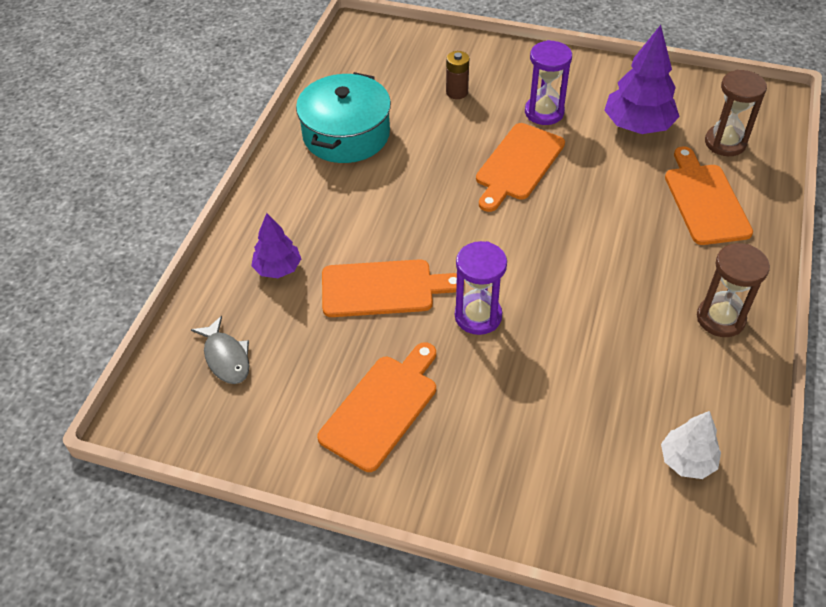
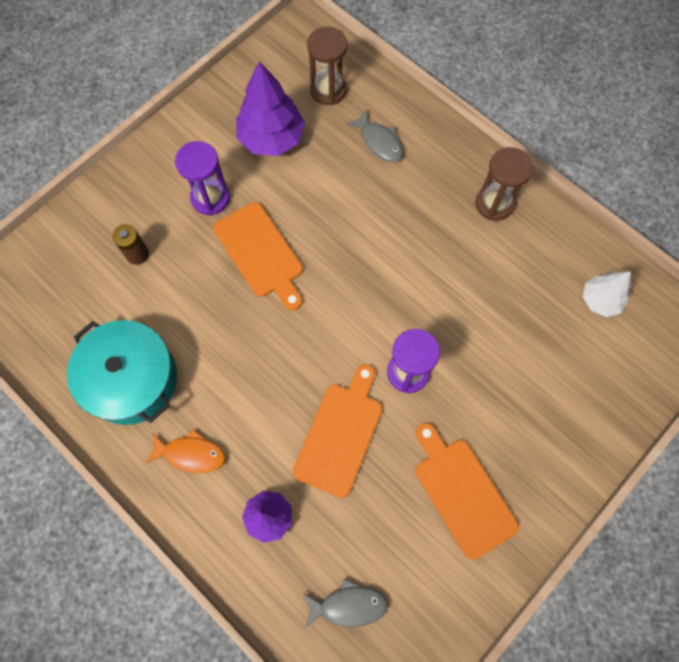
camera: 65 degrees left, 20 degrees up
(304, 196) = (191, 454): none -> orange fish
(705, 200) = (379, 142): orange cutting board -> grey fish

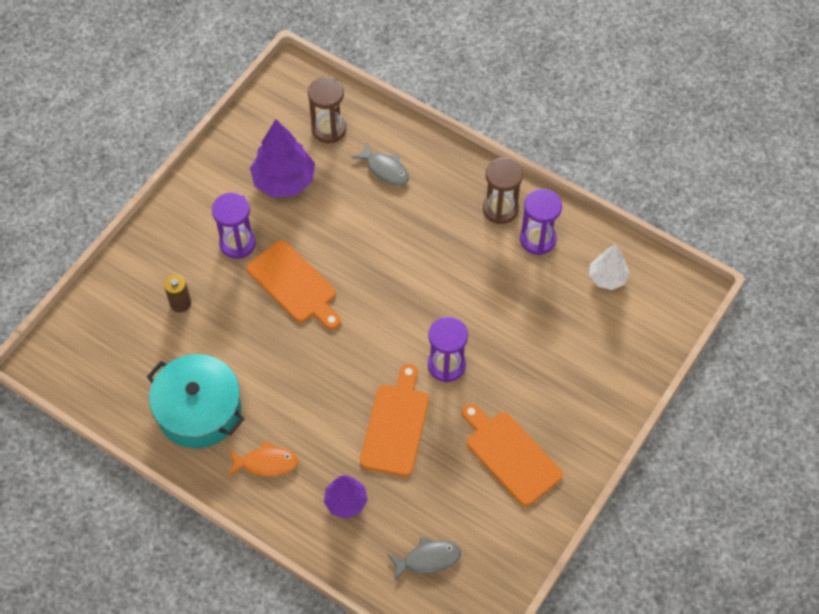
camera: 10 degrees left, 10 degrees down
(530, 244) = (537, 239): none -> purple hourglass

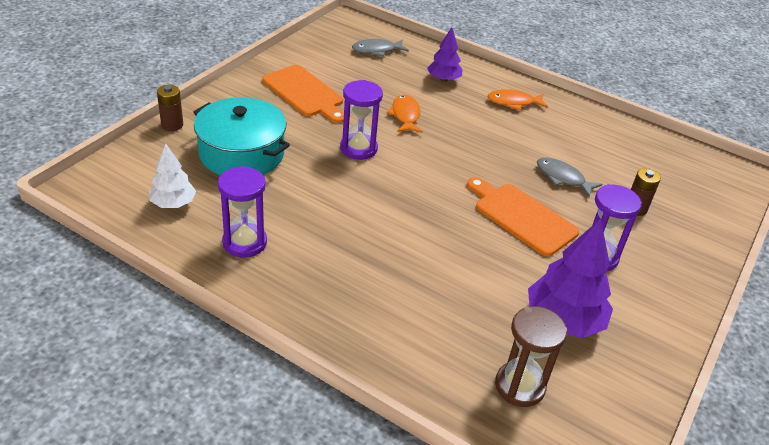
camera: 175 degrees right, 20 degrees down
(199, 410) = (583, 135): turquoise pot -> turquoise pot (242, 154)
(385, 169) = (433, 328): grey fish -> grey fish (562, 178)
(396, 425) = (405, 115): orange cutting board -> orange fish
(500, 209) = (285, 276): brown hourglass -> none
(639, 384) = (172, 125): none -> brown battery

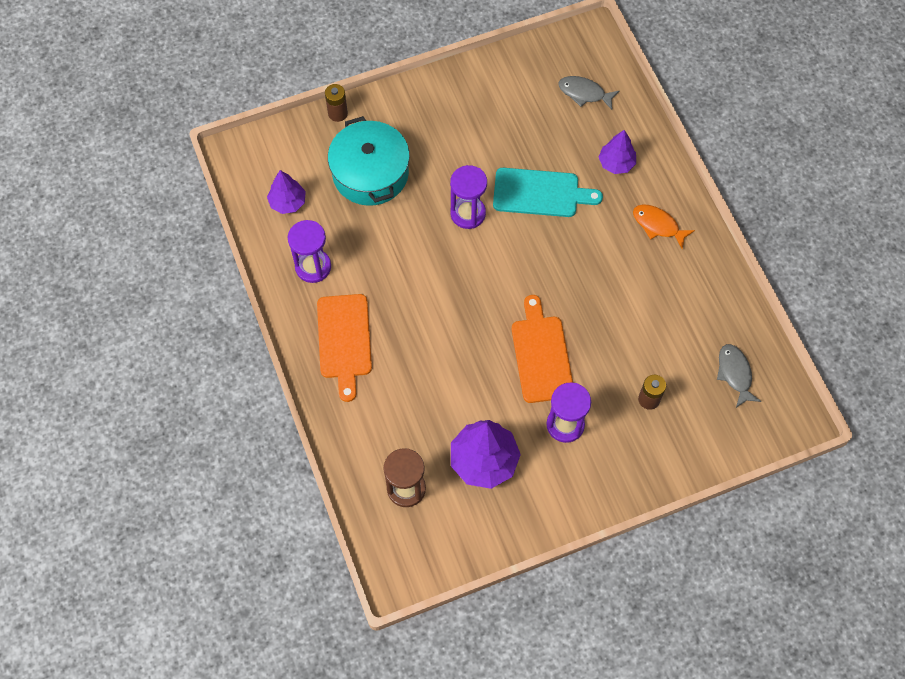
camera: 40 degrees right, 25 degrees up
(173, 204) = (288, 202): white tree -> purple tree
(305, 93) = (472, 123): orange cutting board -> orange cutting board (344, 340)
(405, 115) = (540, 193): orange fish -> turquoise cutting board
(562, 178) = (616, 334): grey fish -> grey fish (735, 373)

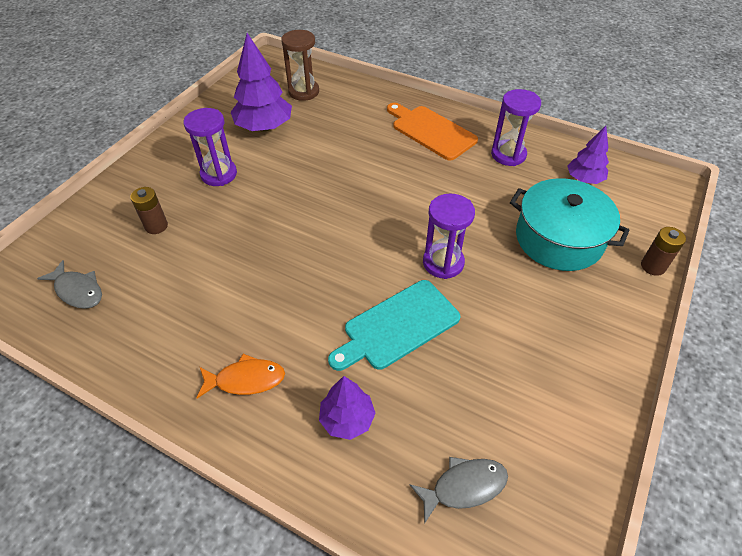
camera: 140 degrees right, 15 degrees down
(541, 355) = (276, 203): orange cutting board -> none

